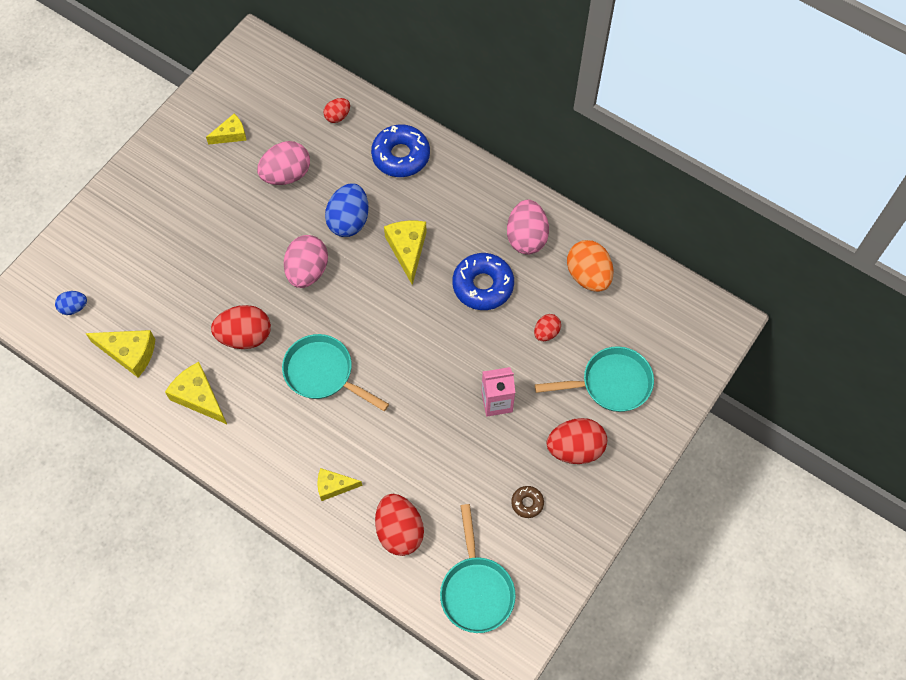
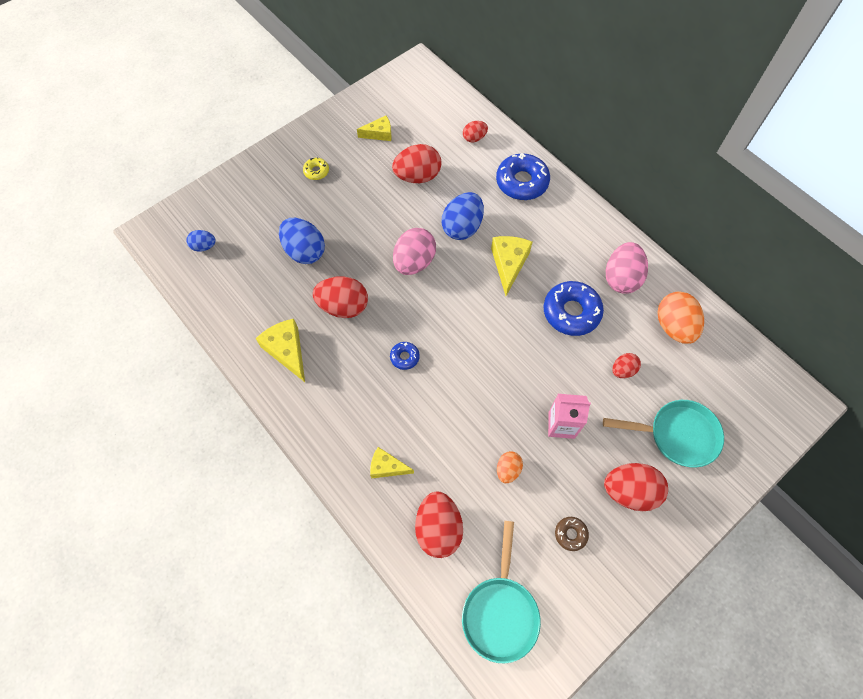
camera: 15 degrees right, 0 degrees up
(129, 353) = (238, 297): yellow cheese -> none
(173, 194) = (316, 171): none -> yellow donut
(186, 287) = (304, 251): none -> blue egg
(286, 175) = (417, 176): pink egg -> red egg
(323, 373) = (404, 357): turquoise pan -> blue donut
(454, 458) = (508, 470): none -> orange egg

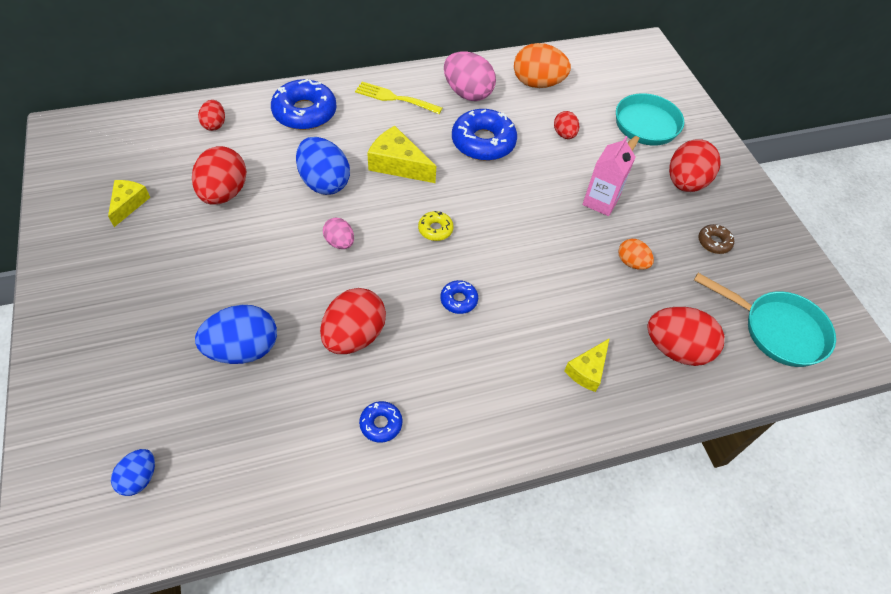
camera: 70 degrees left, 10 degrees down
(287, 351) = (381, 424): yellow cheese -> blue donut
(316, 171) = (128, 290): yellow donut -> yellow donut (435, 229)
(414, 262) = (340, 242): pink egg -> pink egg, size x0.55
(578, 231) = (395, 98): none -> yellow fork

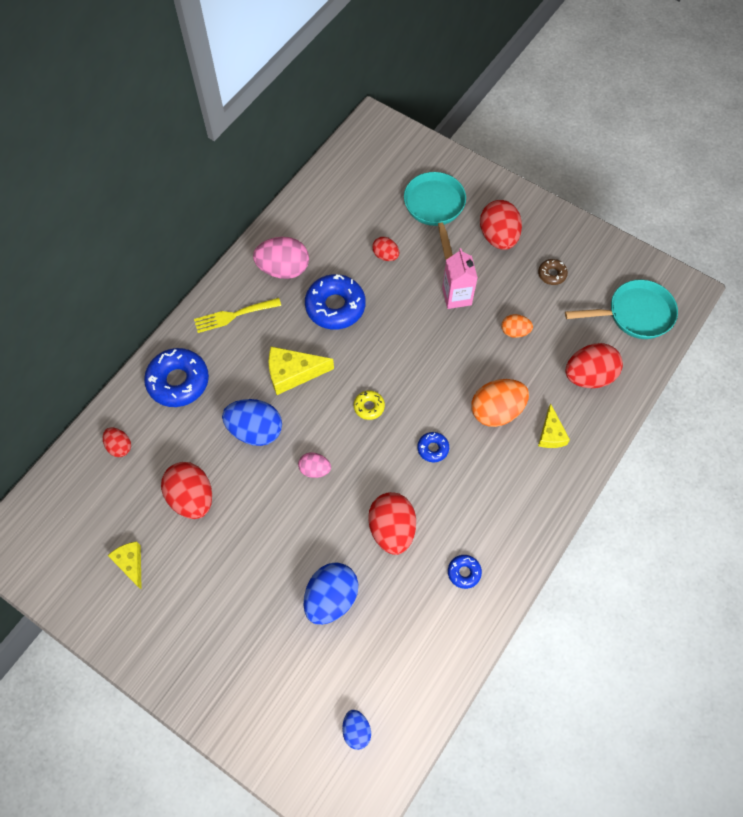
camera: 35 degrees left, 10 degrees up
(537, 83) = (326, 221): orange egg -> orange egg (496, 411)

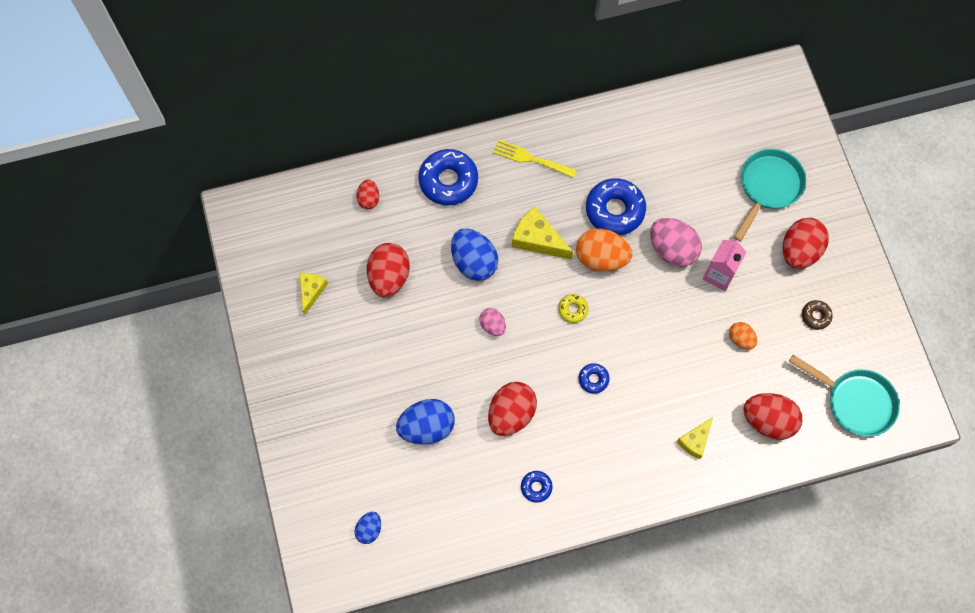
camera: 40 degrees right, 5 degrees up
(283, 269) = (600, 149): pink egg -> pink egg (672, 249)
(385, 255) = (691, 197): red egg -> none
(496, 411) = (668, 390): orange egg -> orange egg (601, 258)

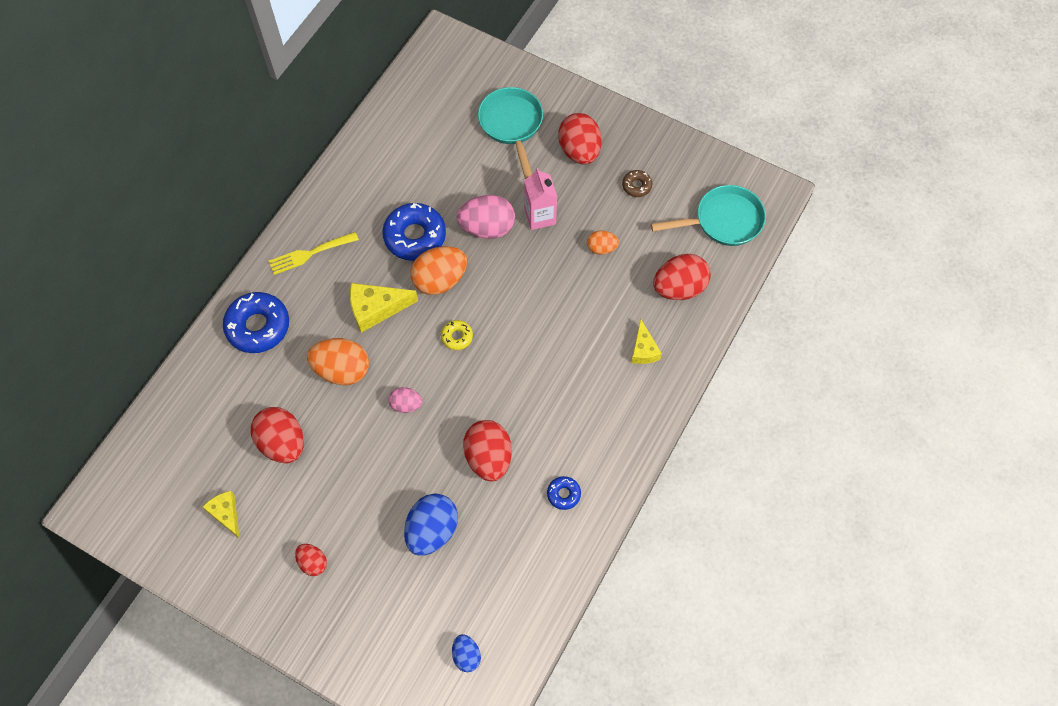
camera: 45 degrees left, 5 degrees down
(369, 199) = (203, 398): red egg -> red egg (313, 562)
(474, 262) = (342, 370): blue egg -> orange egg
(593, 379) = (525, 374): blue donut -> none

